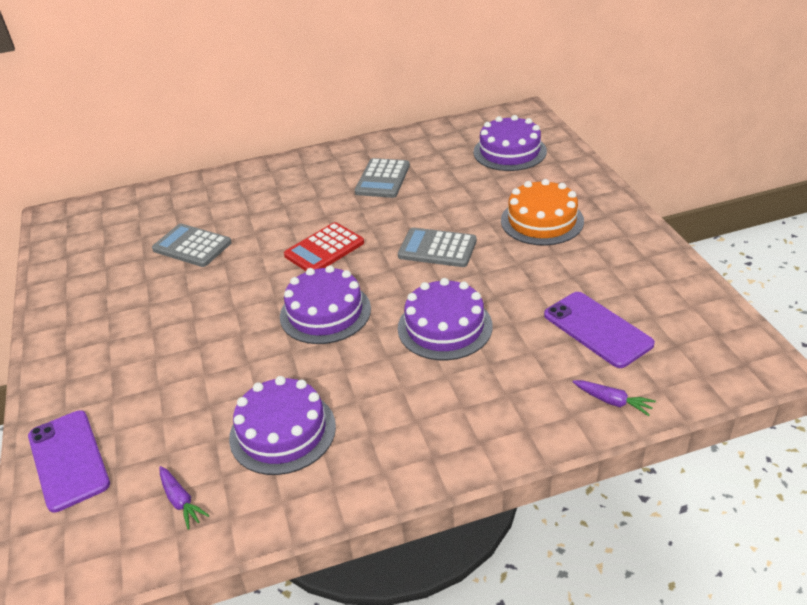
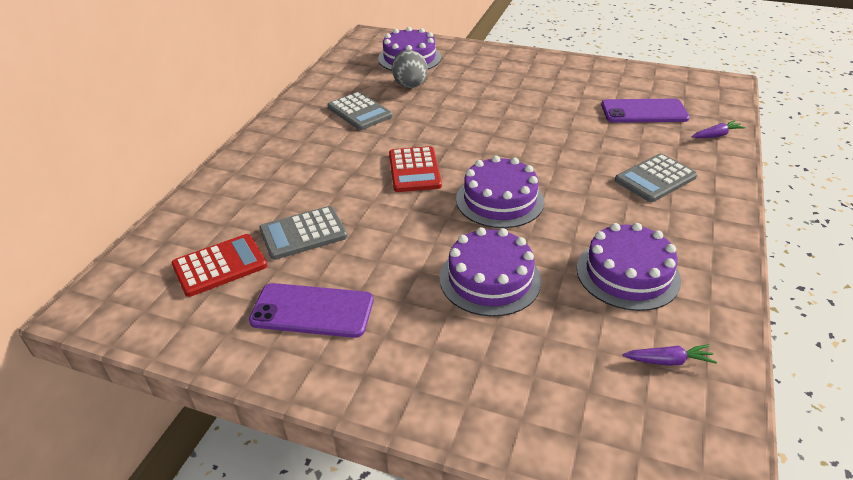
camera: 55 degrees left, 0 degrees up
(68, 460) = (547, 423): purple phone -> purple phone (312, 310)
(129, 235) = (220, 266): none -> red calculator
(437, 248) = (484, 126): grey calculator -> grey calculator (655, 179)
(445, 327) = (579, 159): purple cake -> purple cake (490, 279)
(458, 178) = (410, 86): none -> grey egg
(542, 221) = (507, 81): orange cake -> none

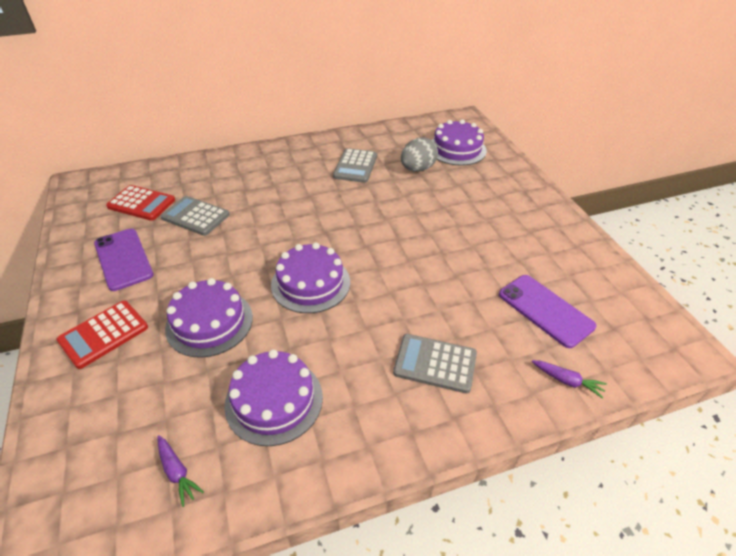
camera: 50 degrees right, 5 degrees up
(414, 170) = (309, 225): red calculator -> red calculator (104, 334)

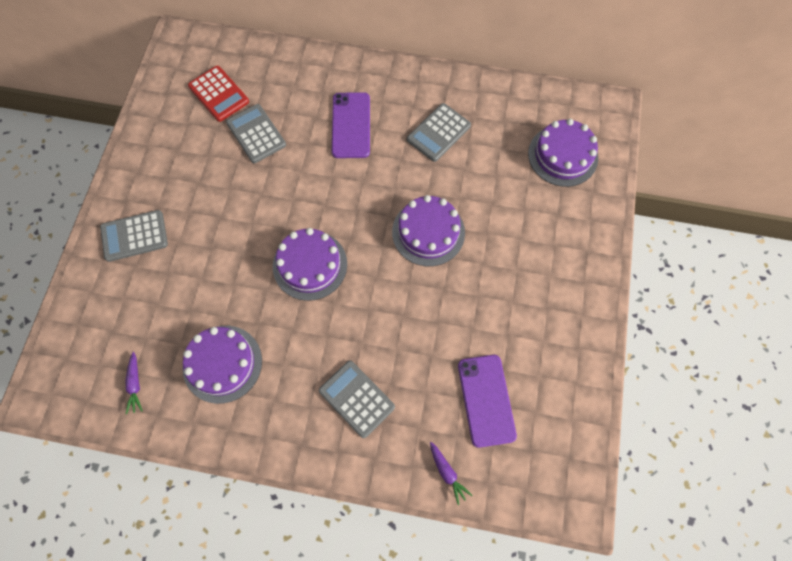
camera: 30 degrees right, 25 degrees up
(104, 334) = (134, 236): red calculator -> grey calculator
(123, 259) = (178, 159): purple phone -> purple phone (351, 125)
(209, 322) = (212, 265): purple cake -> purple cake (428, 232)
(417, 169) = (498, 166): grey egg -> none

